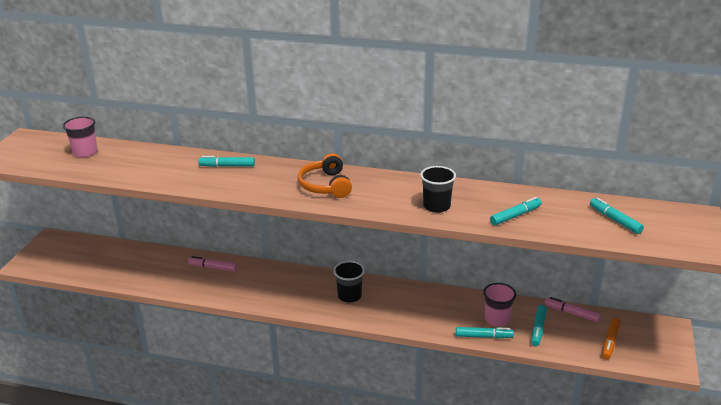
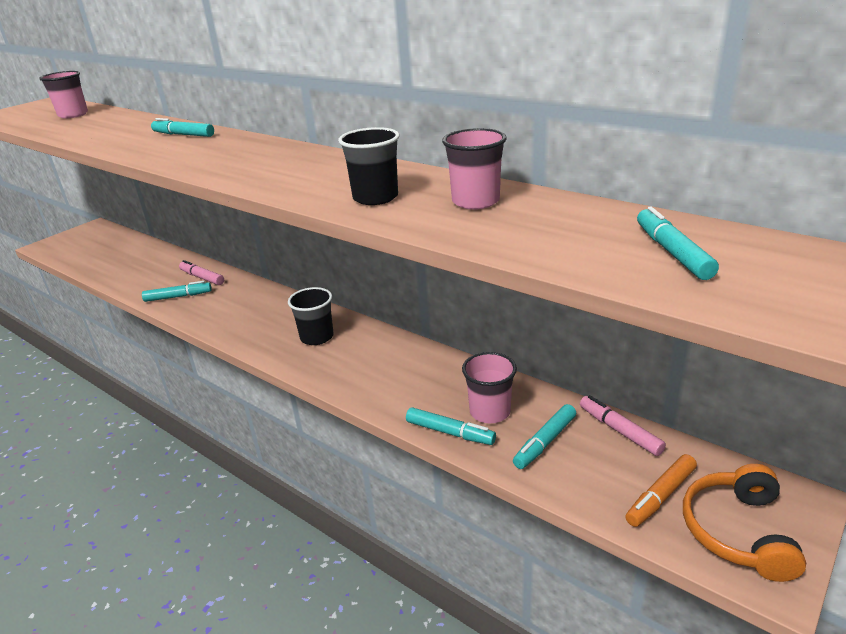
camera: 25 degrees right, 0 degrees up
(325, 185) = (262, 161): orange headphones -> orange headphones (738, 531)
(495, 201) = (475, 201): none -> pink cup
(515, 216) = (486, 223): turquoise marker -> turquoise marker (178, 296)

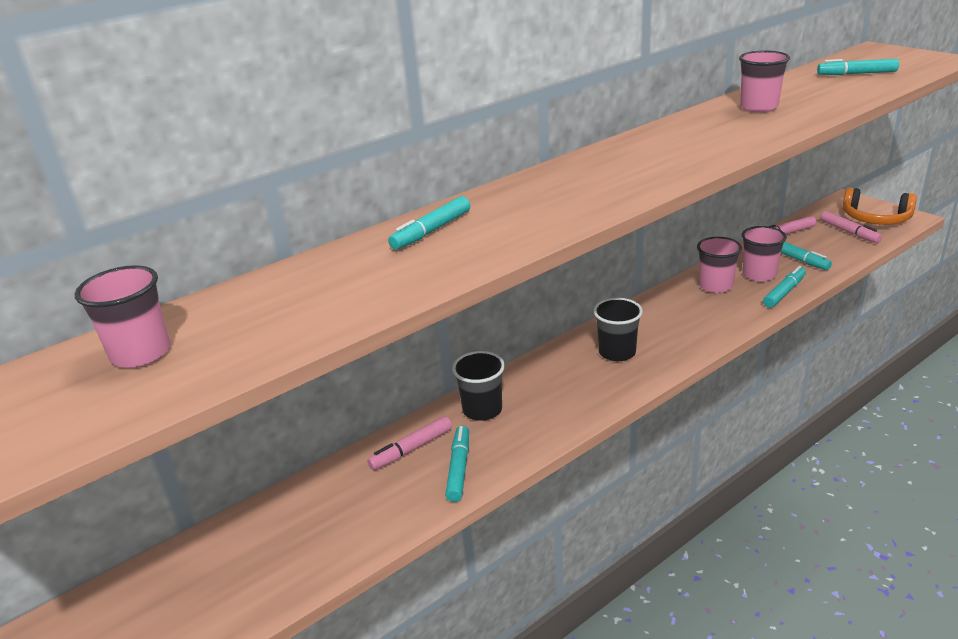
camera: 75 degrees left, 0 degrees up
(375, 197) = (737, 134): black cup -> black cup (482, 410)
(453, 382) = (715, 286): none -> pink cup
(660, 496) = (849, 232): orange marker -> pink marker

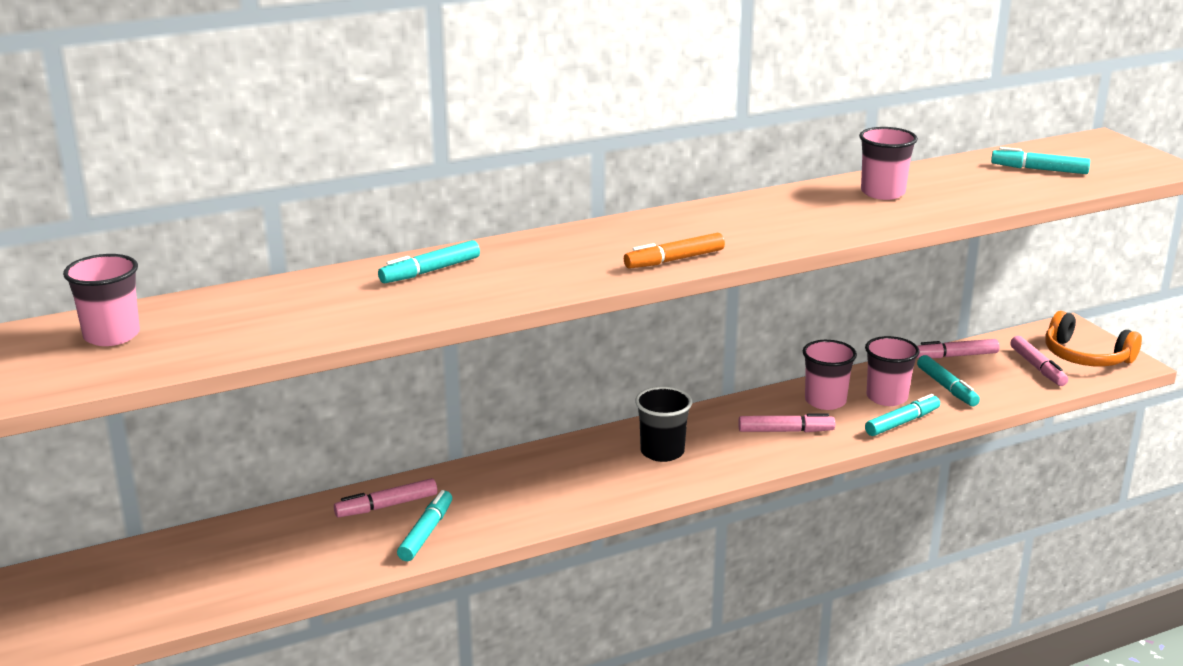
camera: 10 degrees right, 5 degrees down
(482, 410) = (480, 482): black cup -> none
(642, 185) = (674, 260): none -> orange marker
(702, 316) = (785, 431): none -> pink marker

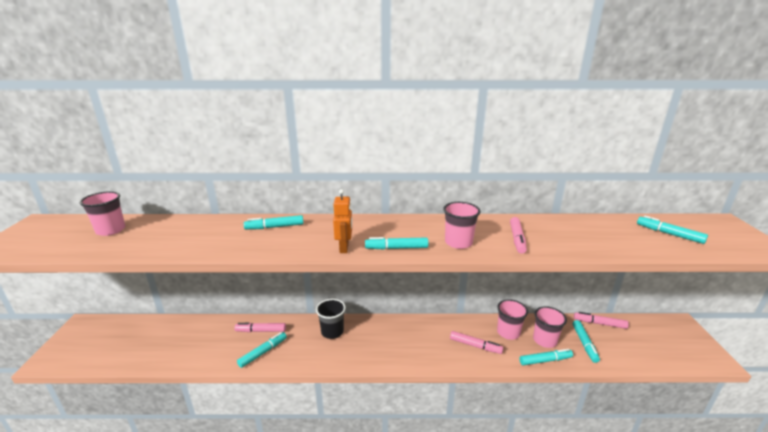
camera: 25 degrees right, 0 degrees up
(592, 275) = (344, 248): none -> orange robot
(662, 452) = (403, 339): black cup -> black cup (332, 332)
(674, 260) = (396, 248): orange marker -> turquoise marker
(882, 193) = (553, 230): pink cup -> pink cup (458, 242)
(1037, 367) = (649, 346): pink marker -> pink marker (517, 239)
(1085, 356) = (686, 347): orange headphones -> none

